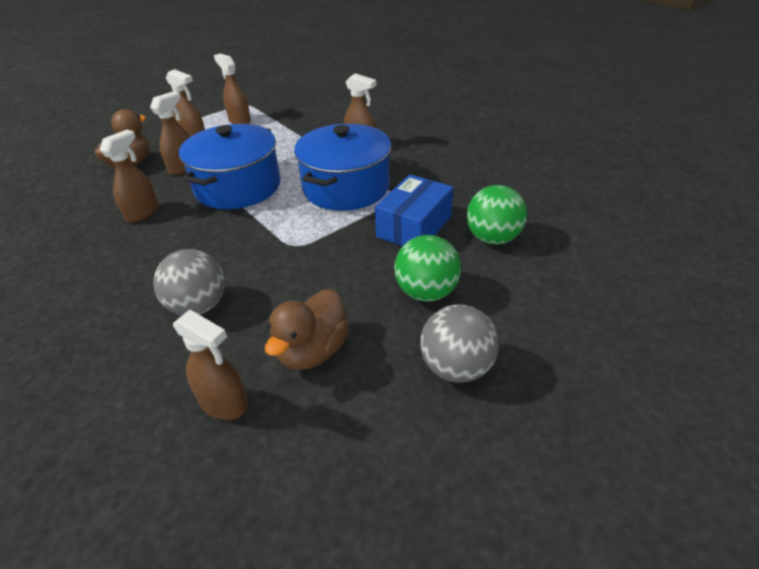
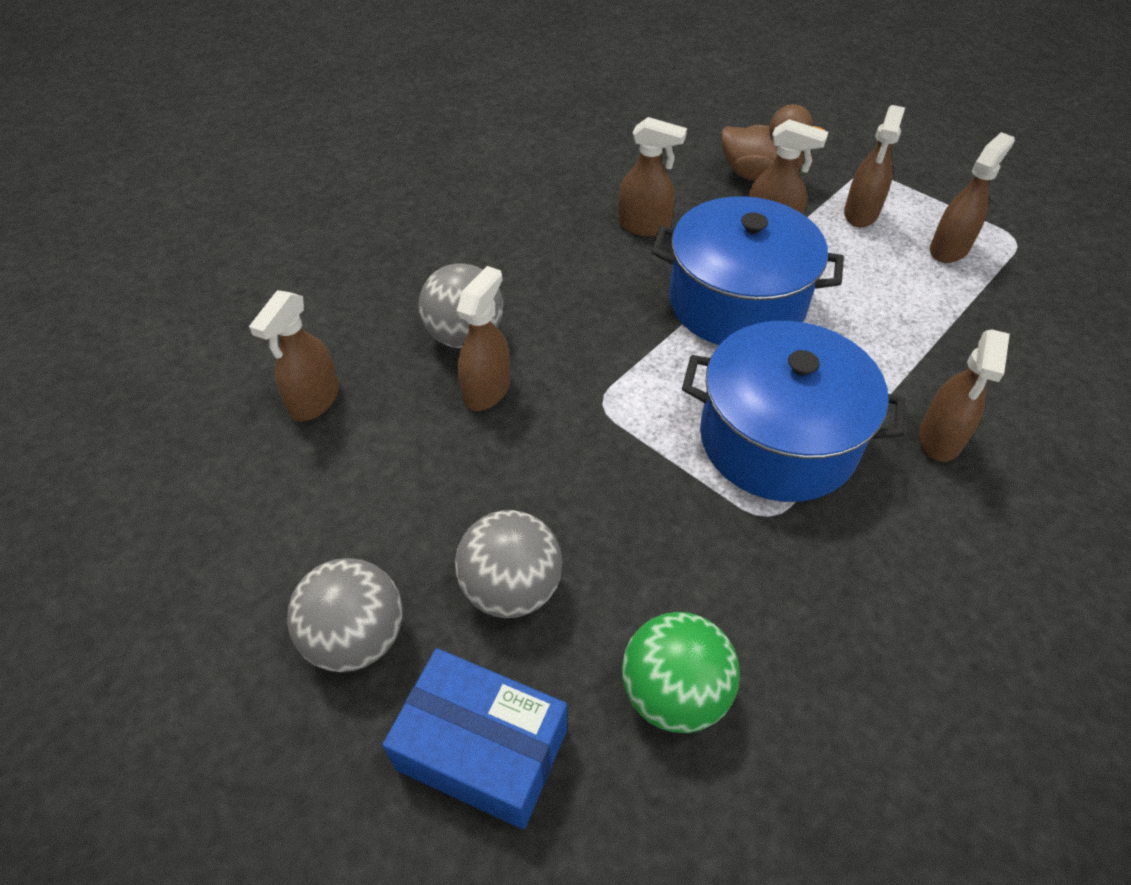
camera: 80 degrees right, 10 degrees up
(260, 296) = (487, 390): none -> brown spray bottle
(313, 351) = (390, 466): brown duck -> none
(414, 226) = (683, 557): blue box -> blue box (482, 749)
(426, 292) = (511, 588): green ball -> grey ball

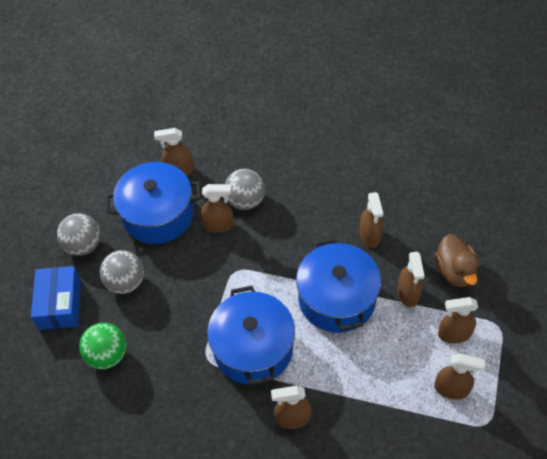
camera: 65 degrees right, 5 degrees up
(389, 471) = (158, 215): none -> blue pot

